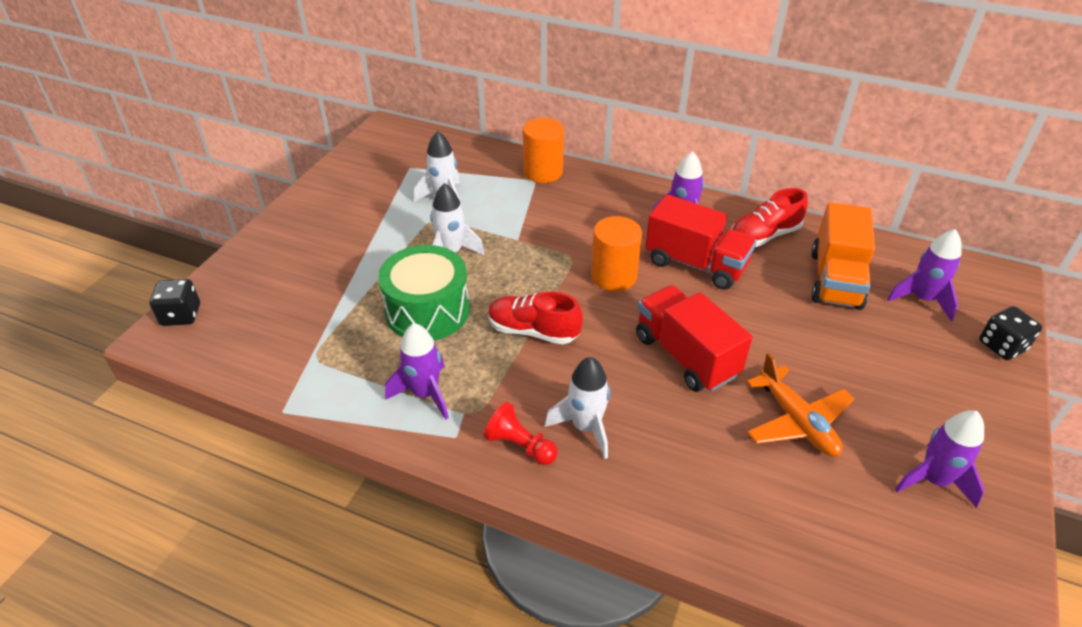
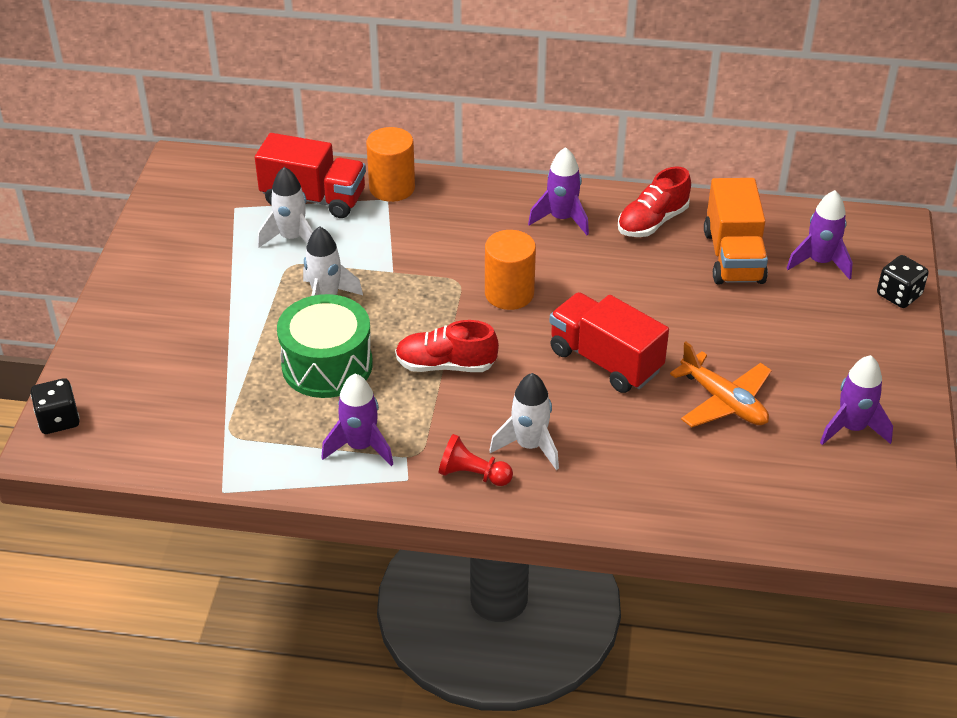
camera: 15 degrees left, 0 degrees up
(696, 264) = (590, 265): red truck -> red truck (314, 198)

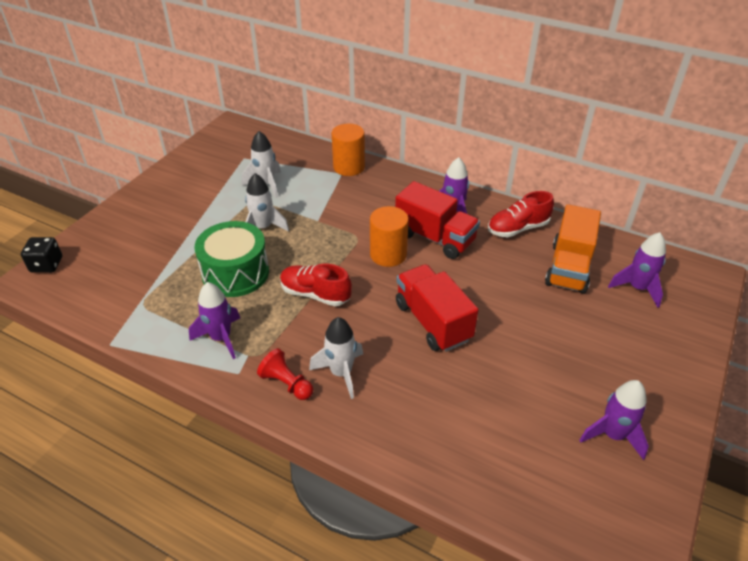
camera: 20 degrees right, 0 degrees up
(314, 198) = (295, 163): red truck -> red truck (435, 238)
(723, 401) = (511, 380): orange plane -> none
(898, 295) = (696, 330): black dice -> none

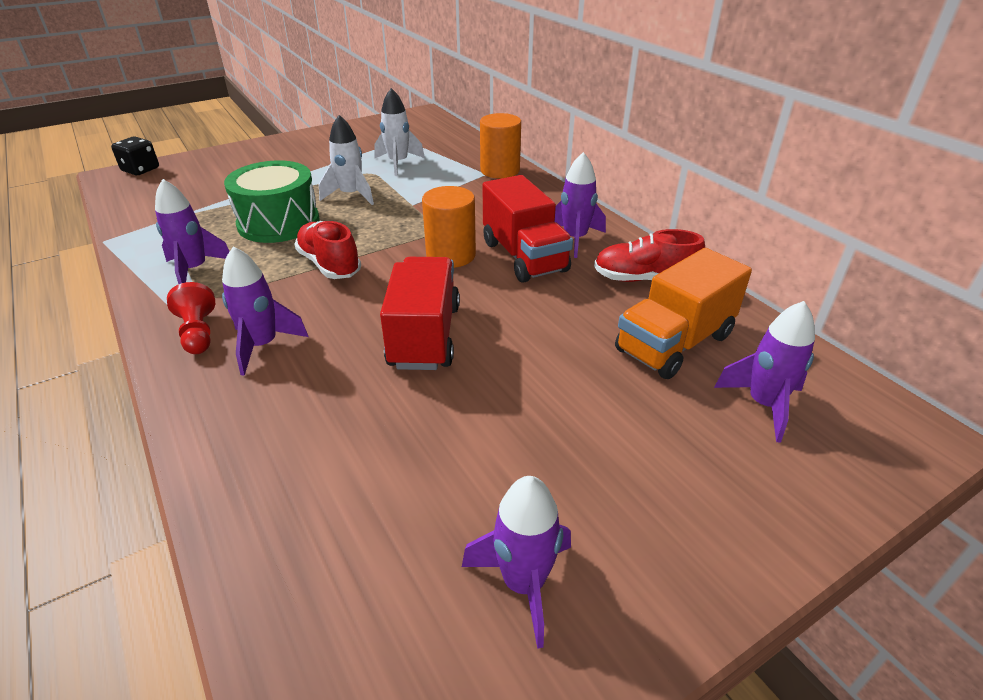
camera: 30 degrees right, 5 degrees down
(341, 373) = (263, 345): white rocket -> purple rocket

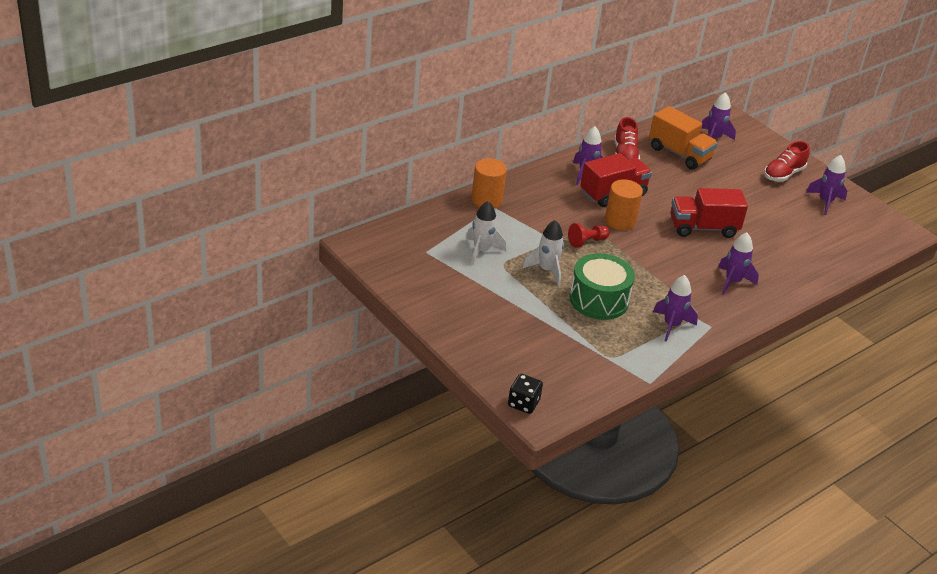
camera: 100 degrees left, 0 degrees up
(198, 333) = (731, 307): red pawn -> red pawn (587, 242)
(329, 265) = (646, 268): red shoe -> red shoe (783, 174)

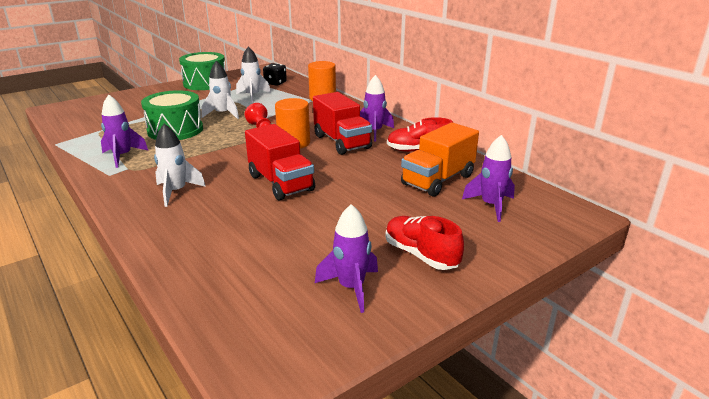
camera: 95 degrees right, 10 degrees down
(427, 294) = (205, 83): none -> green drum
(523, 403) = (72, 105): black dice -> black dice (275, 83)
(703, 228) = (281, 183): red truck -> red truck turned 150 degrees clockwise
(732, 282) = (176, 192): purple rocket -> white rocket

